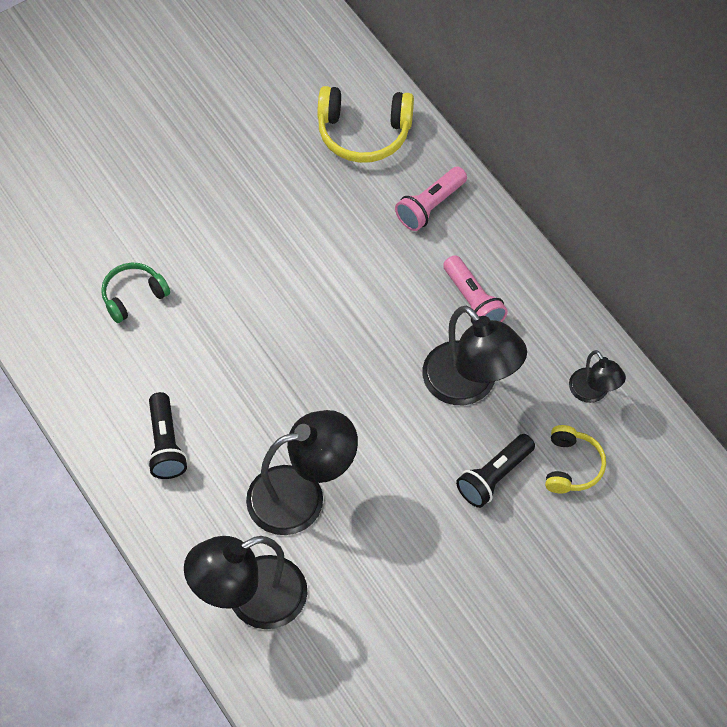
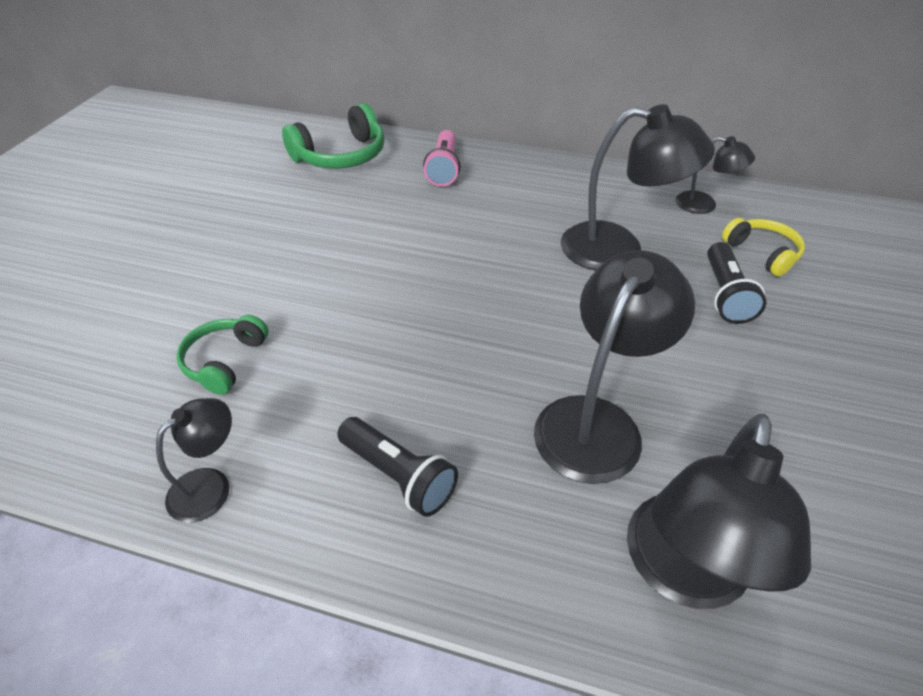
camera: 40 degrees left, 15 degrees down
(71, 379) = (210, 485): none -> black lamp
(364, 133) = (341, 156): yellow headphones -> green headphones
(473, 302) = (548, 202): pink flashlight -> none

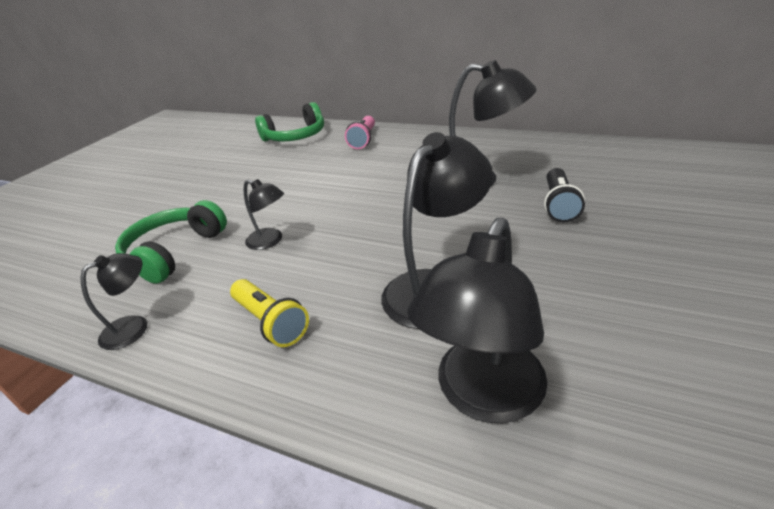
camera: 10 degrees right, 10 degrees down
(225, 361) = (174, 252): green headphones -> green headphones, size x1.58
(398, 476) = (270, 322): black flashlight -> yellow flashlight
(704, 205) = (553, 151): black lamp -> black lamp (270, 241)
(762, 253) = (594, 178): yellow headphones -> none

